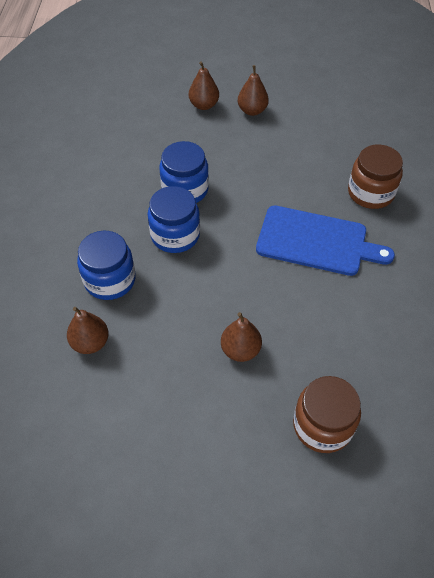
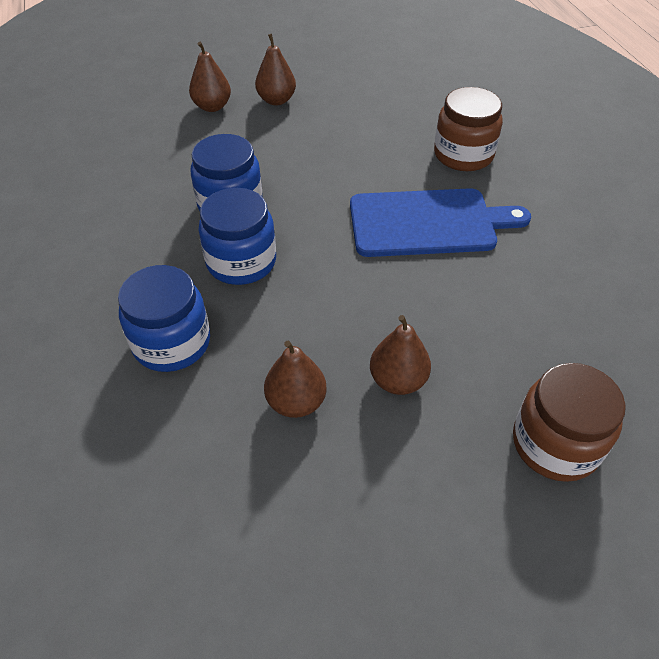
camera: 20 degrees left, 5 degrees down
(90, 343) = (177, 437): brown pear -> brown pear (296, 402)

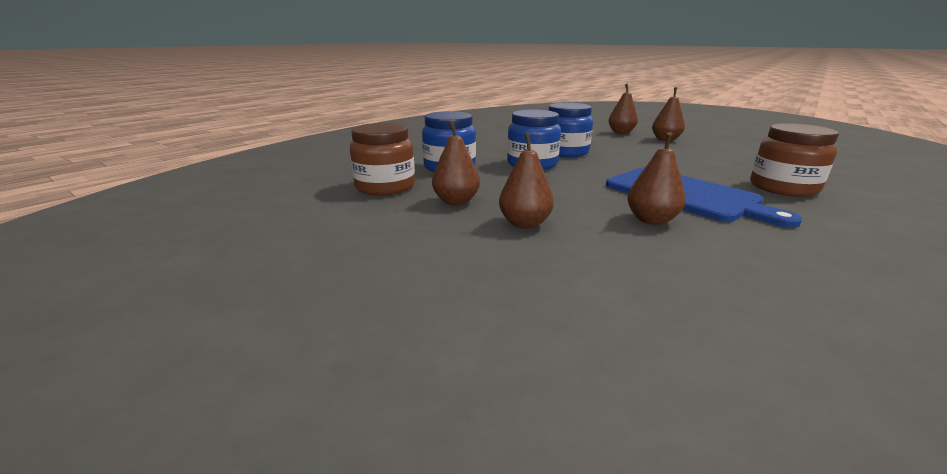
camera: 55 degrees right, 25 degrees down
(457, 289) = (651, 220): none -> brown pear
(555, 444) = (577, 307): brown jar -> brown jar (385, 187)

